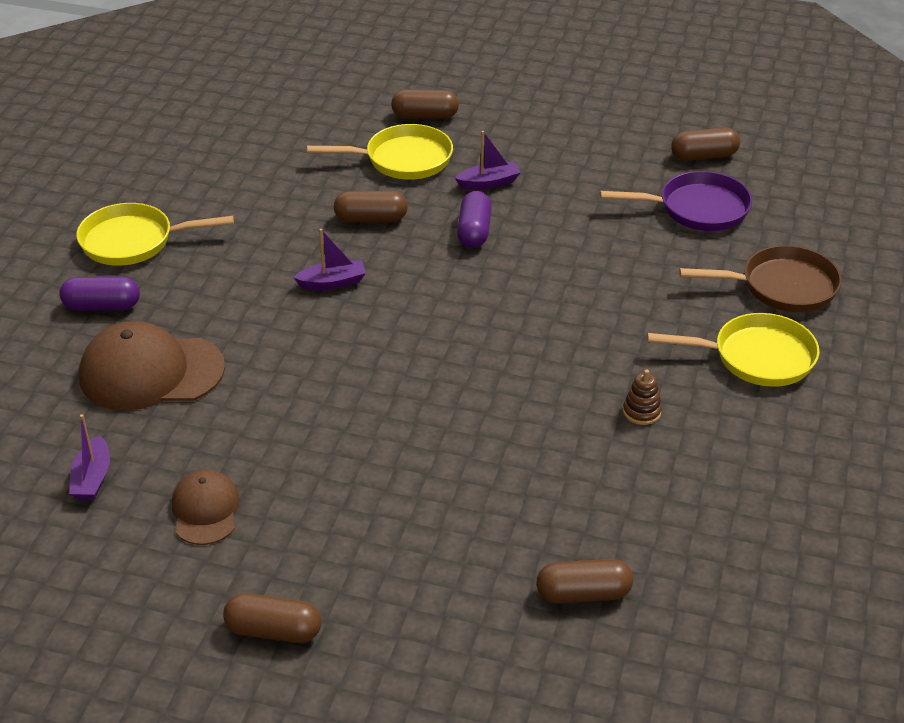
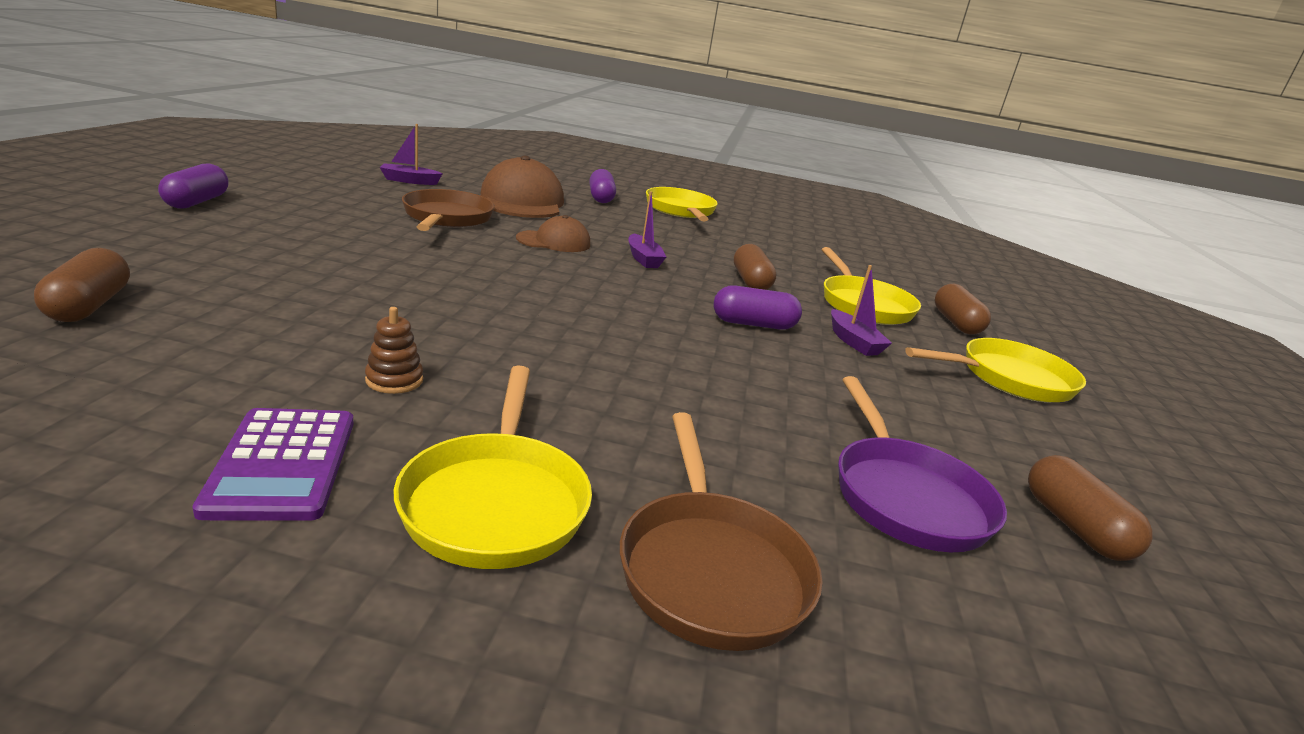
camera: 80 degrees right, 15 degrees down
(205, 510) = (354, 199): brown cap -> brown cap (554, 241)
(251, 427) = (447, 218): none -> brown pan
(274, 630) = (197, 202): brown capsule -> purple capsule
(526, 121) = (1009, 379): none -> yellow pan
(752, 439) = (282, 464): none -> purple calculator

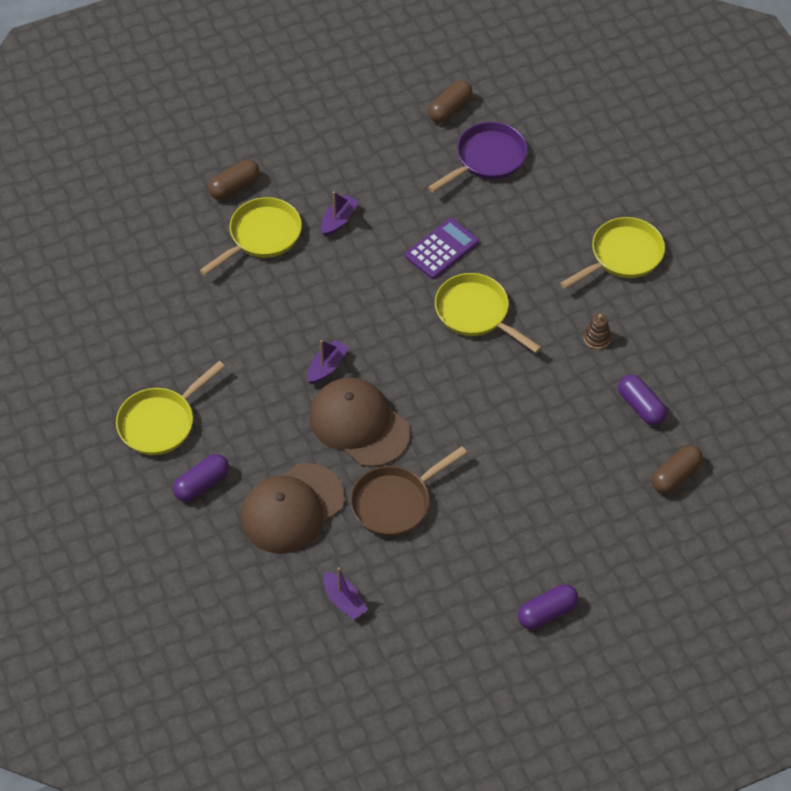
camera: 120 degrees left, 30 degrees up
(282, 464) = (670, 316): purple calculator -> purple calculator (442, 249)
(554, 241) = (359, 424): brown cap -> brown cap, size x1.74
(710, 568) = (590, 191): brown pan -> none
(751, 282) = (295, 300): brown capsule -> none
(753, 324) = (371, 267): purple capsule -> purple capsule (641, 407)
(1009, 379) = (307, 148): yellow pan -> yellow pan (476, 313)

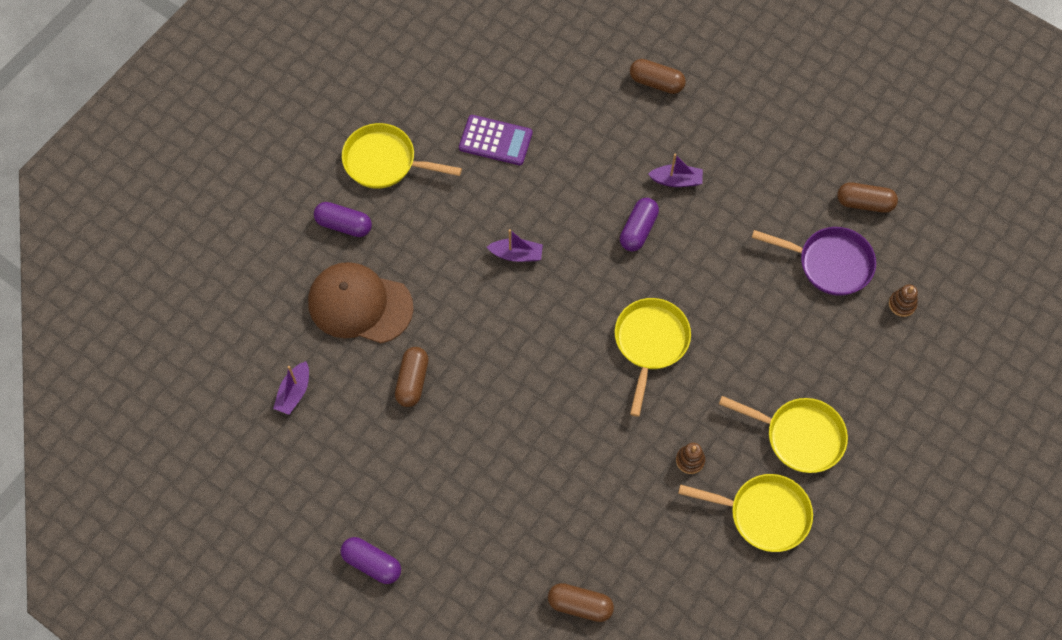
camera: 60 degrees right, 10 degrees up
(261, 236) = (619, 131): yellow pan -> yellow pan (763, 514)
(359, 424) = (474, 311): brown cap -> none
(395, 502) = (412, 381): brown pan -> brown capsule
(442, 249) = (701, 279): purple calculator -> purple calculator (495, 140)
(554, 132) = (902, 304): none -> brown stacking toy
(641, 407) = (638, 537): purple capsule -> purple capsule (638, 230)

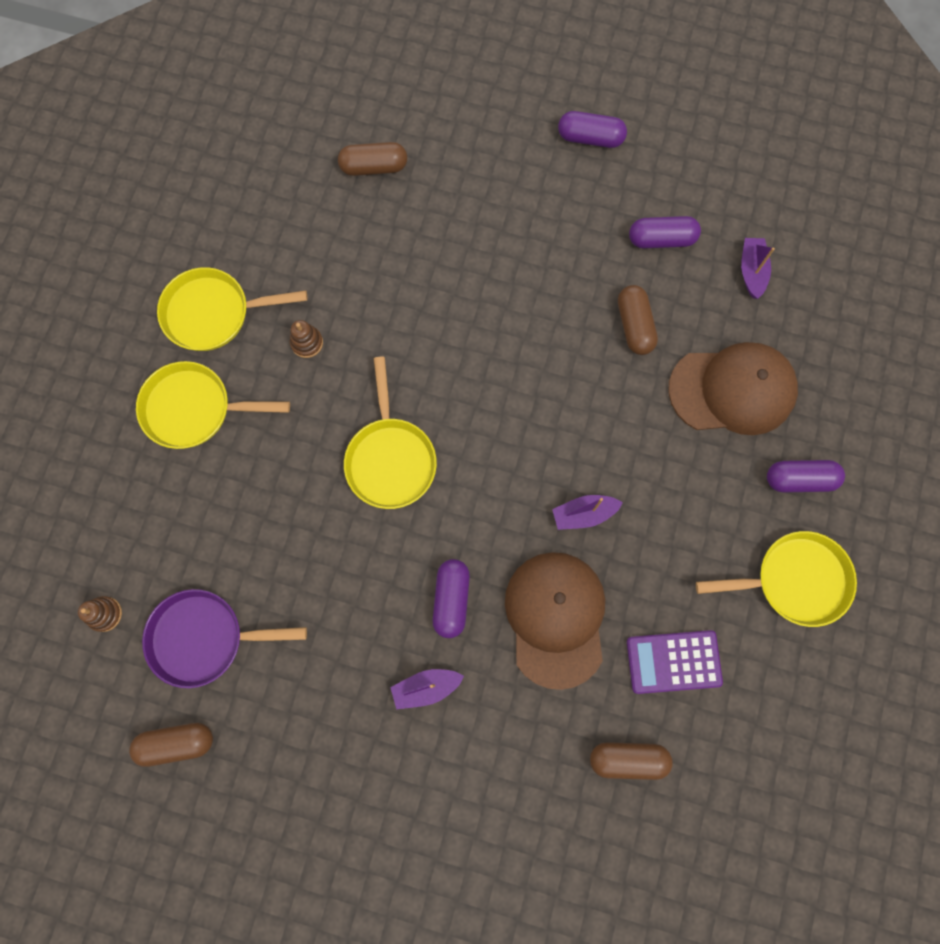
camera: 160 degrees right, 10 degrees up
(355, 446) = (661, 239): none -> purple capsule
(567, 193) = (556, 618): none -> brown cap
(656, 82) = (500, 833): brown capsule -> brown capsule (628, 759)

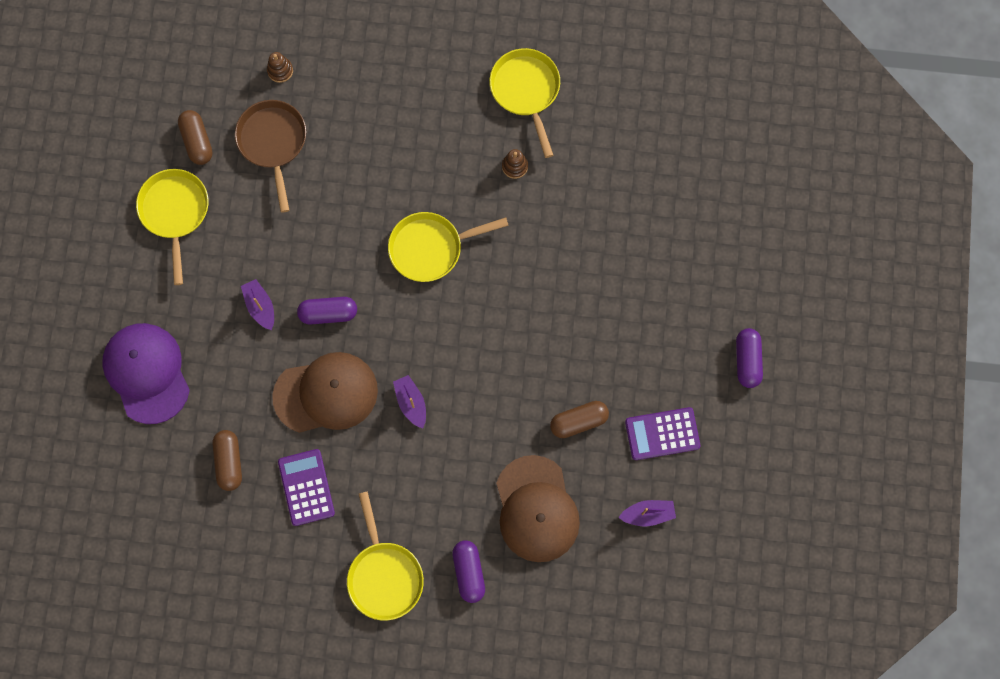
camera: 80 degrees right, 0 degrees up
(194, 409) = (445, 95): yellow pan -> yellow pan (175, 212)
(204, 638) = (273, 143): purple pan -> brown pan
(374, 167) = (680, 187): brown capsule -> none
(490, 859) = (147, 373): none -> purple cap
(661, 239) = (662, 434): purple capsule -> purple calculator

